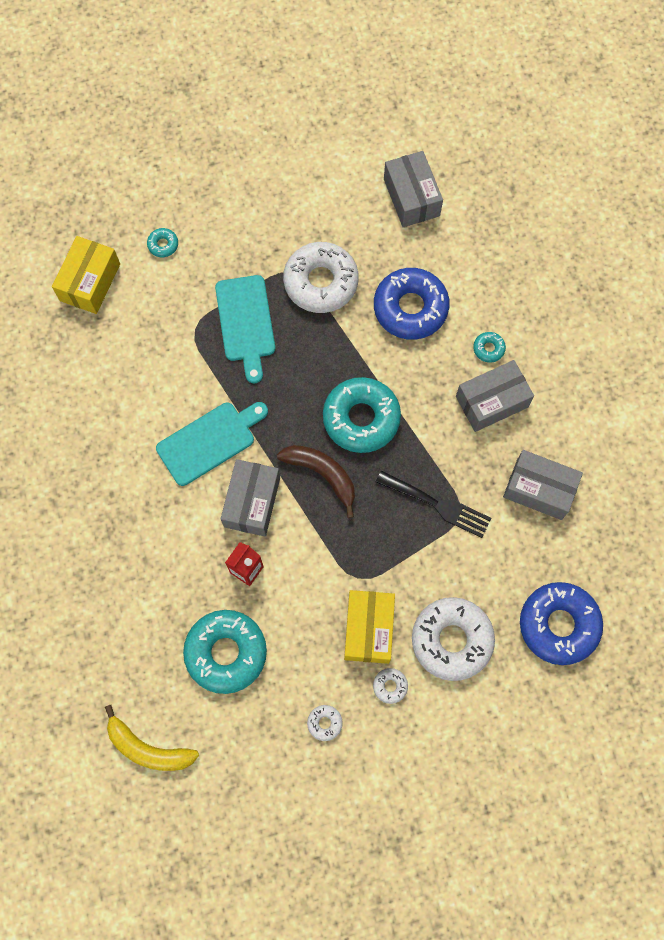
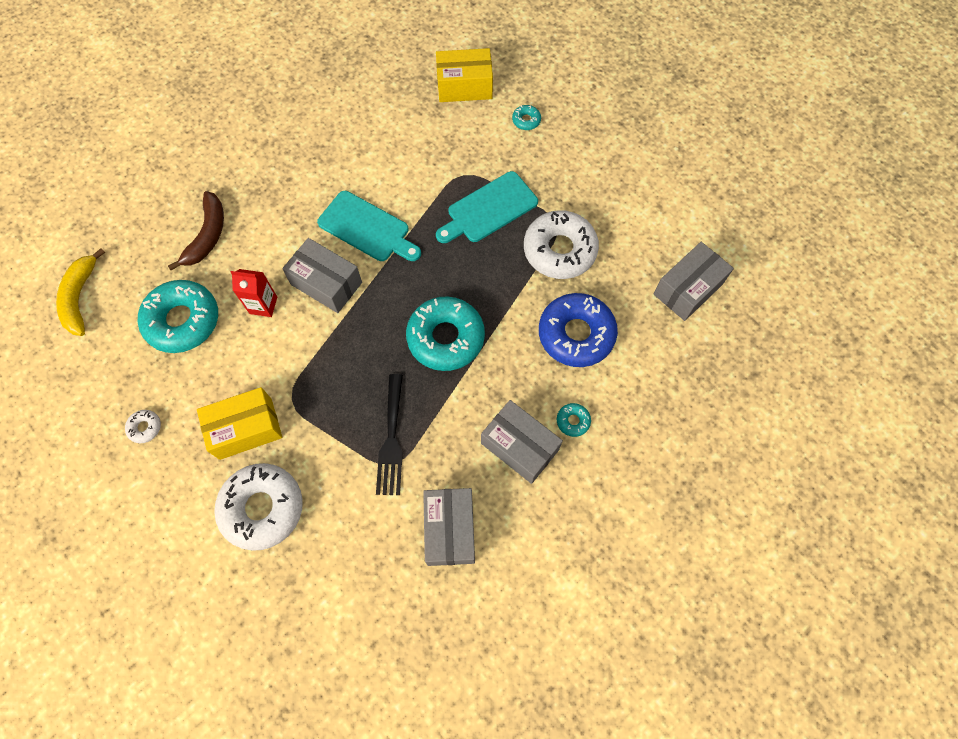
camera: 65 degrees right, 5 degrees down
(252, 502) = (326, 283): grey box -> grey box turned 45 degrees clockwise
(322, 474) = (377, 328): brown banana -> brown banana (207, 235)
(390, 686) = (198, 470): white donut -> none
(558, 625) = (316, 608): blue donut -> none

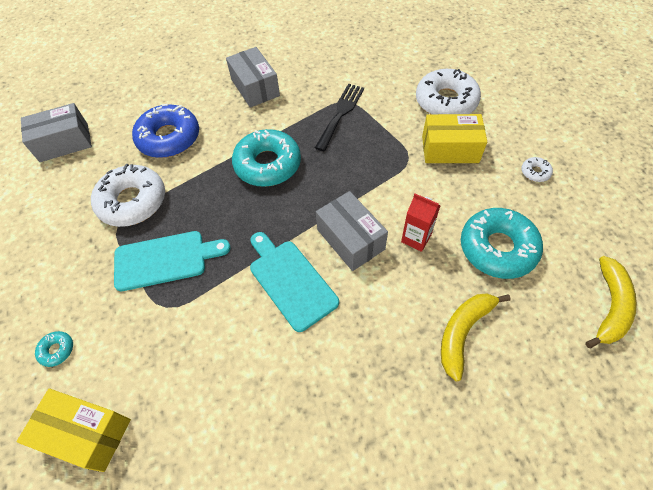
camera: 155 degrees left, 10 degrees down
(207, 235) = (463, 332): brown banana -> yellow banana
(450, 530) = (323, 61): grey box -> none
(573, 421) = (211, 91): turquoise donut -> none

